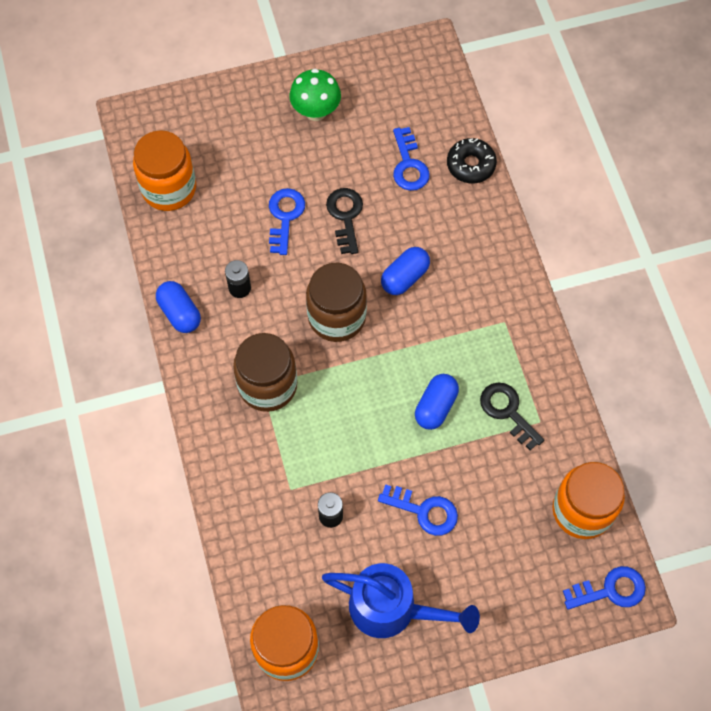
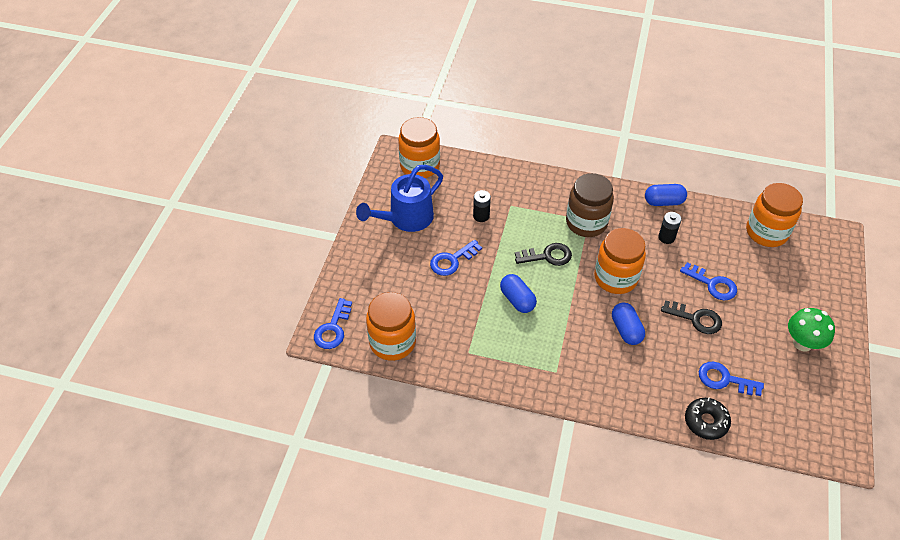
camera: 120 degrees right, 15 degrees down
(337, 317) = (615, 278): brown jar -> orange jar
(507, 412) = (487, 337): black key -> black key (547, 256)

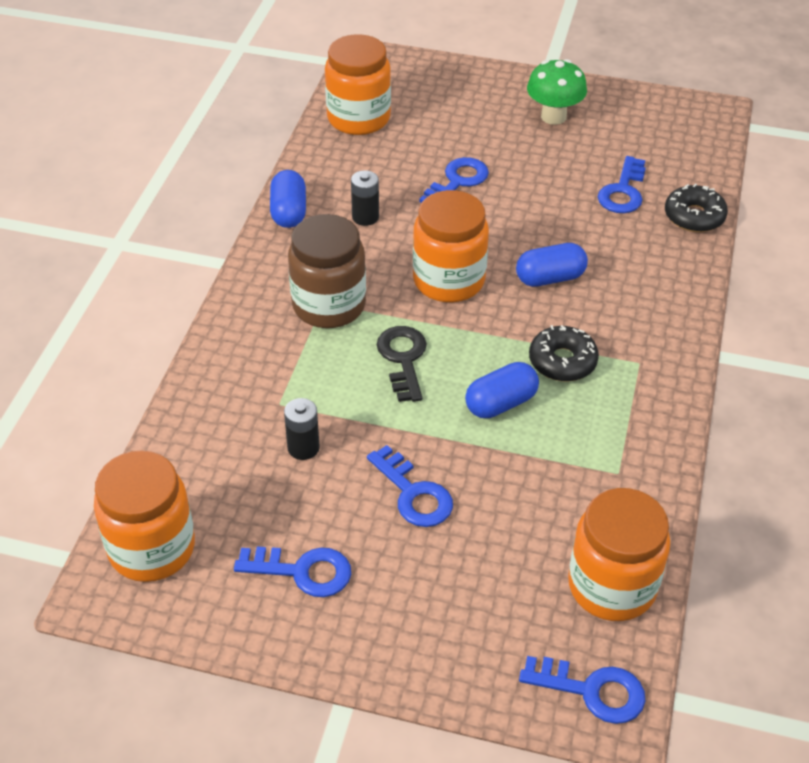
camera: 90 degrees left, 5 degrees down
(405, 219) = (303, 571): blue watering can -> blue key
(553, 331) = (562, 361): none -> black donut
(696, 319) = (522, 205): black key -> none

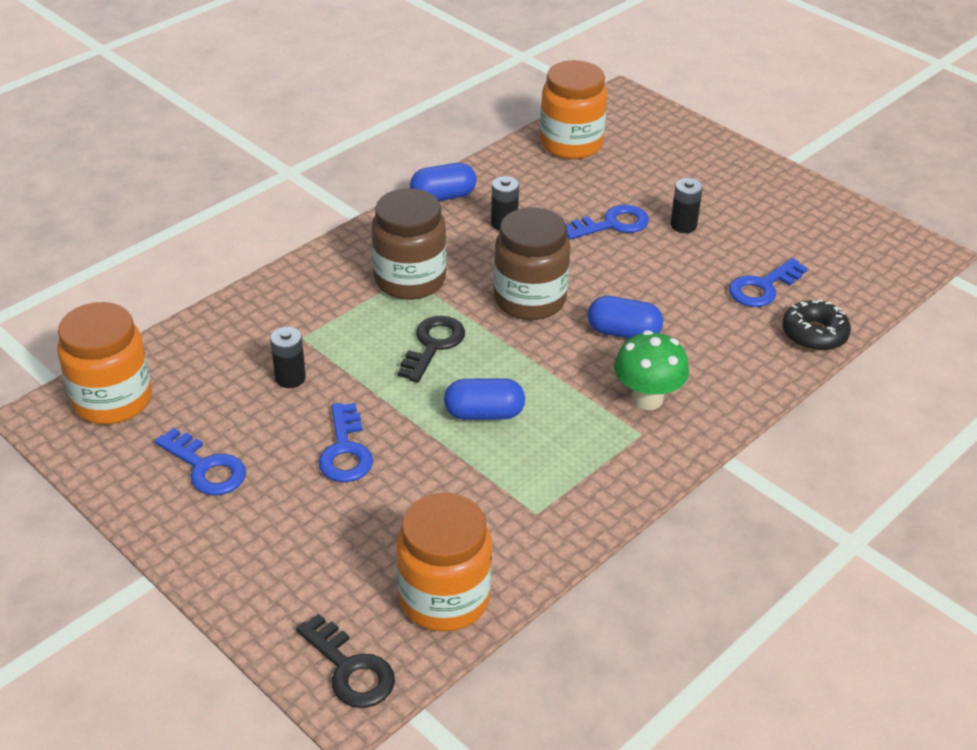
camera: 30 degrees right, 5 degrees down
(288, 212) = (443, 196): blue capsule -> blue capsule turned 45 degrees clockwise
(448, 280) = (530, 300): orange jar -> brown jar
(515, 160) = (683, 225): none -> black battery
(553, 116) = (754, 202): green mushroom -> green mushroom (647, 399)
(562, 361) = (570, 403): black donut -> none
(592, 690) = (350, 669): blue key -> black key

